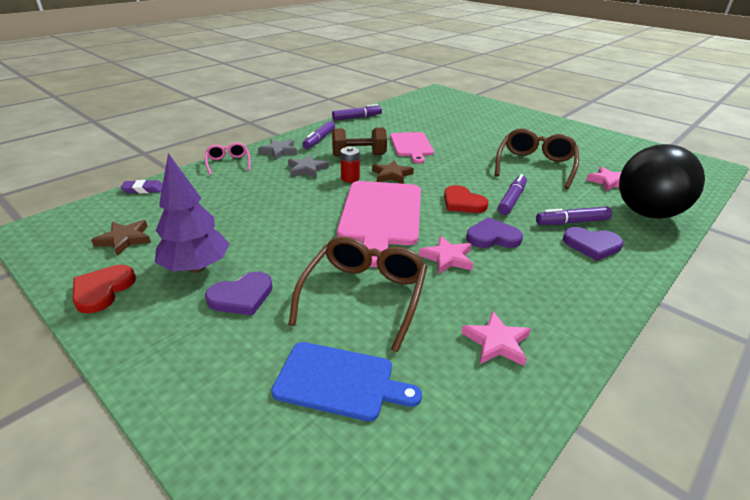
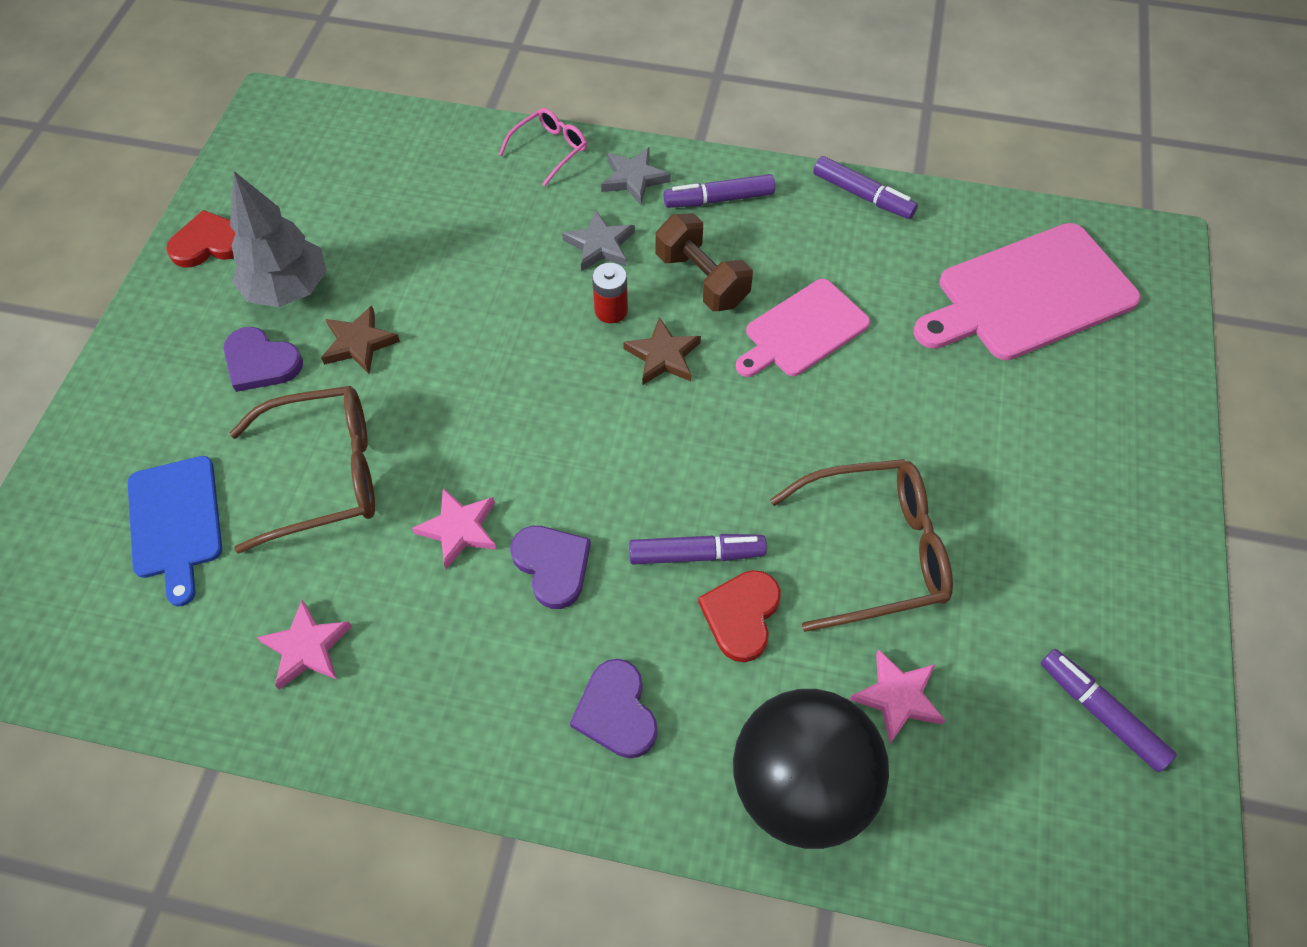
camera: 60 degrees right, 25 degrees up
(124, 239) = (302, 191): brown star -> brown star (359, 343)
(143, 189) = (416, 122): purple eraser -> none
(196, 267) = (288, 289): purple tree -> grey tree
(381, 215) = (522, 403): pink cutting board -> pink cutting board (1029, 294)
(462, 202) = (636, 488): red heart -> red heart (741, 615)
(571, 222) = (677, 665): purple marker -> purple marker (1101, 713)

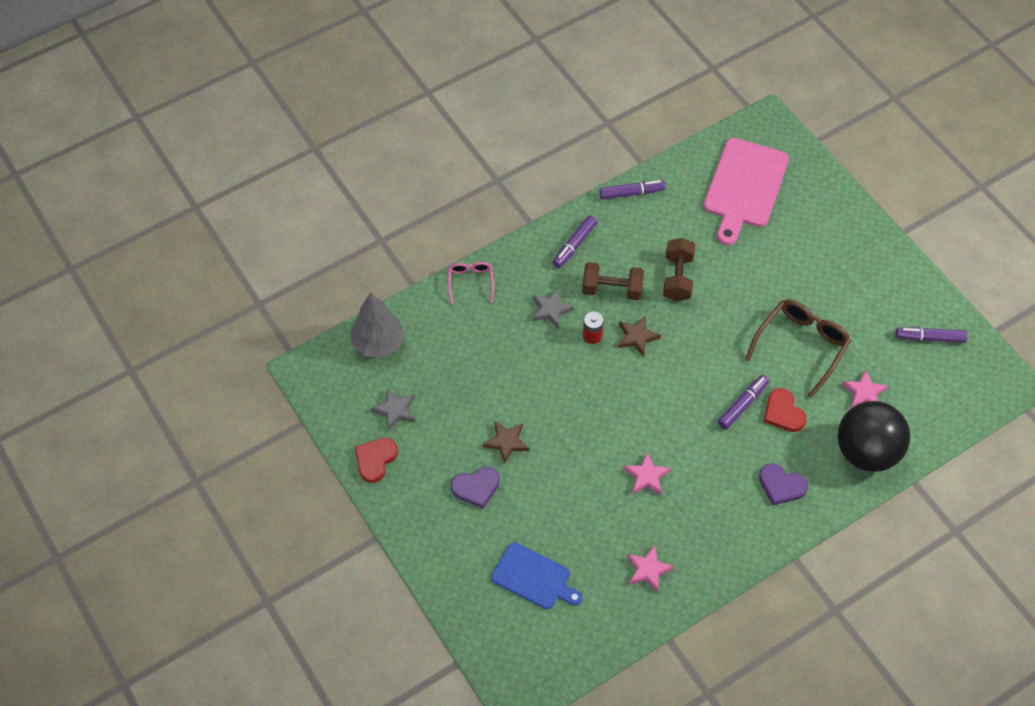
camera: 45 degrees left, 0 degrees up
(288, 289) = (442, 447): grey tree -> grey tree (378, 343)
(324, 475) = (567, 505): brown glasses -> none
(552, 565) = (697, 457): purple heart -> none
(633, 178) = (526, 265): grey star -> grey star (395, 410)
(803, 330) = (677, 278): pink cutting board -> brown dumbbell

